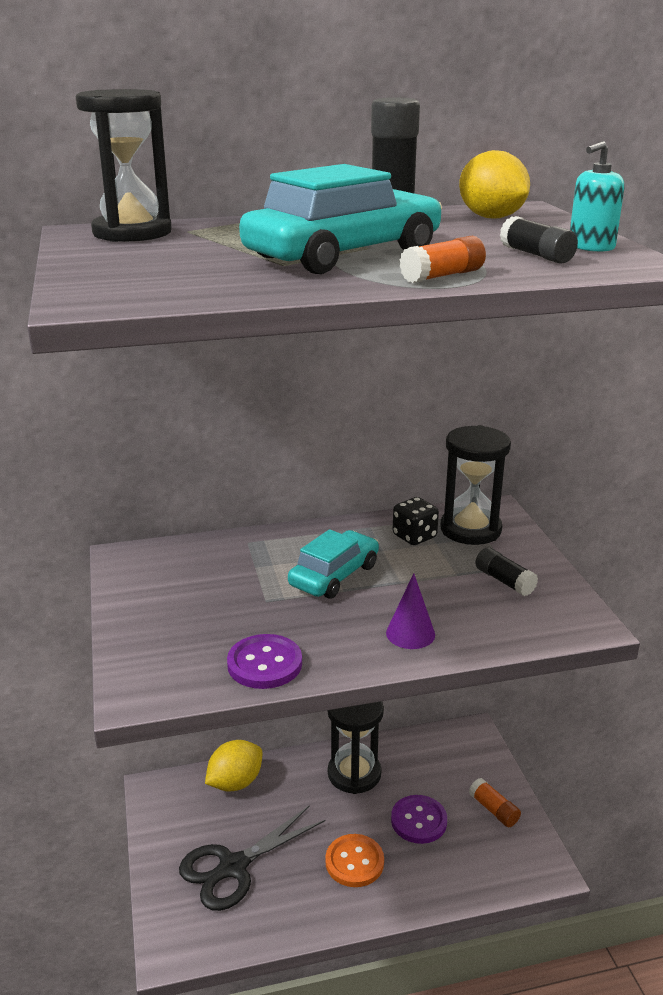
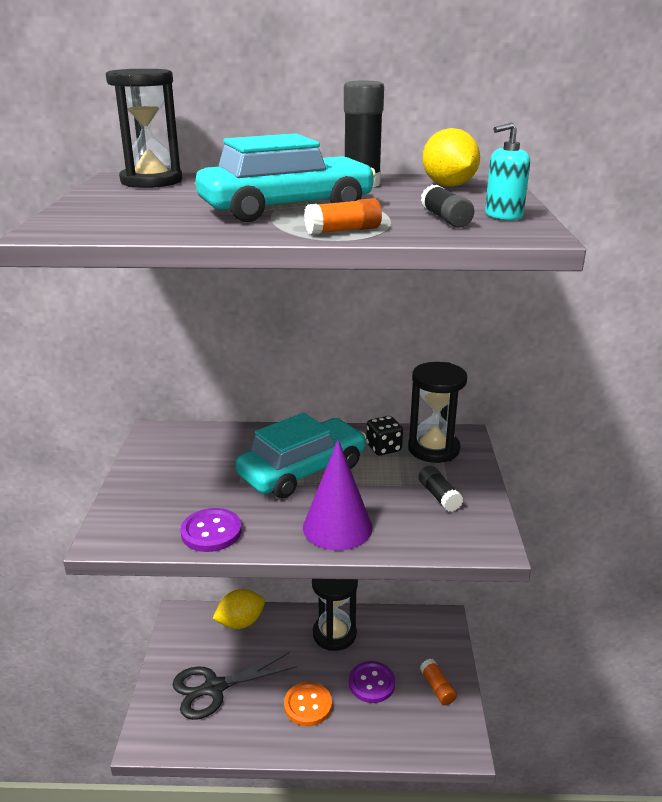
camera: 15 degrees right, 0 degrees up
(334, 575) = (302, 470): turquoise car -> turquoise car, size x1.52
(410, 633) = (337, 527): purple cone -> purple cone, size x1.71

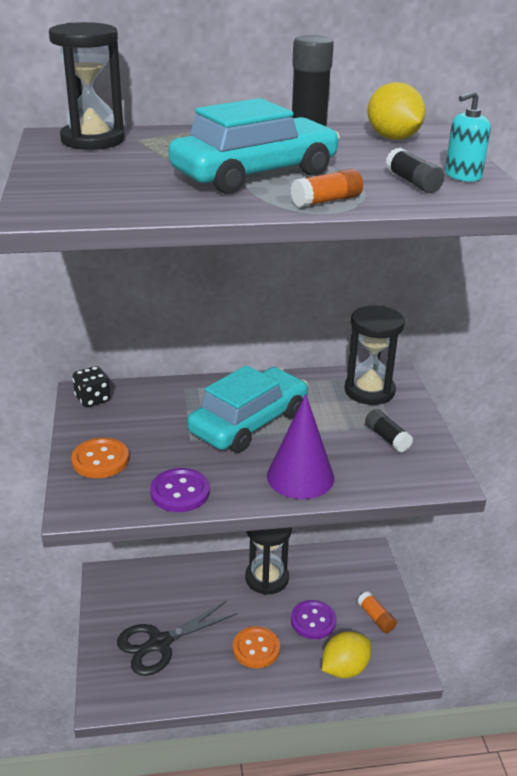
camera: 10 degrees left, 5 degrees up
(146, 494) = (100, 460): none -> orange button
(240, 622) = (170, 577): yellow lemon -> yellow lemon (344, 668)
(383, 448) = (321, 393): black dice -> black dice (93, 399)

